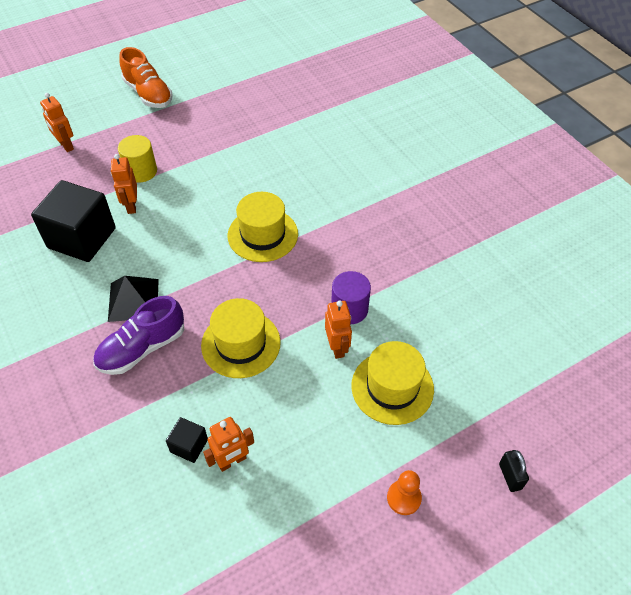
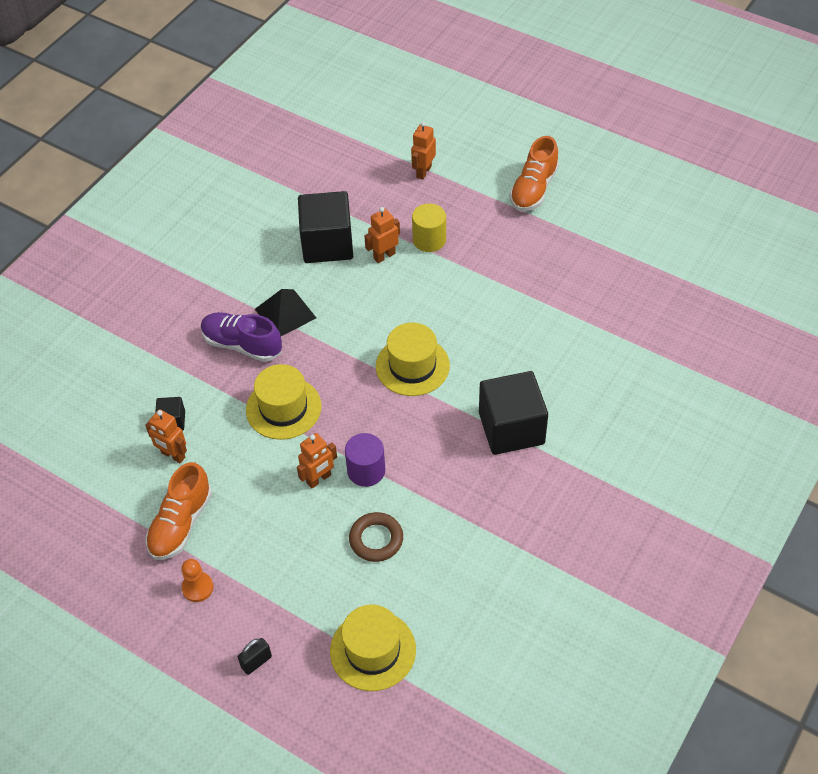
camera: 65 degrees right, 0 degrees up
(320, 485) = (181, 524): none -> orange shoe
(367, 201) = (511, 428): none -> black cube
(392, 387) = (300, 538): yellow hat -> yellow hat (373, 650)
(424, 330) = (376, 539): none -> brown ring

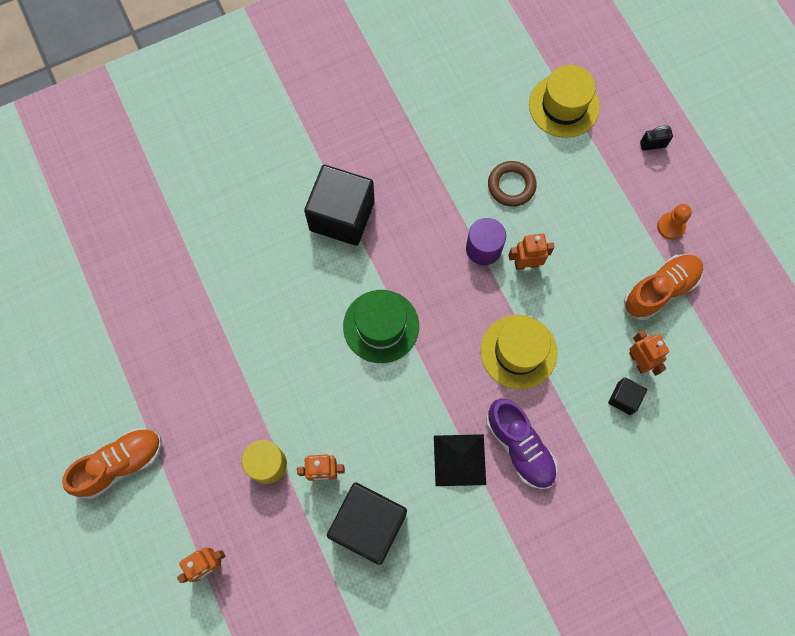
camera: 150 degrees left, 20 degrees up
(412, 366) = (381, 326): yellow hat -> green hat

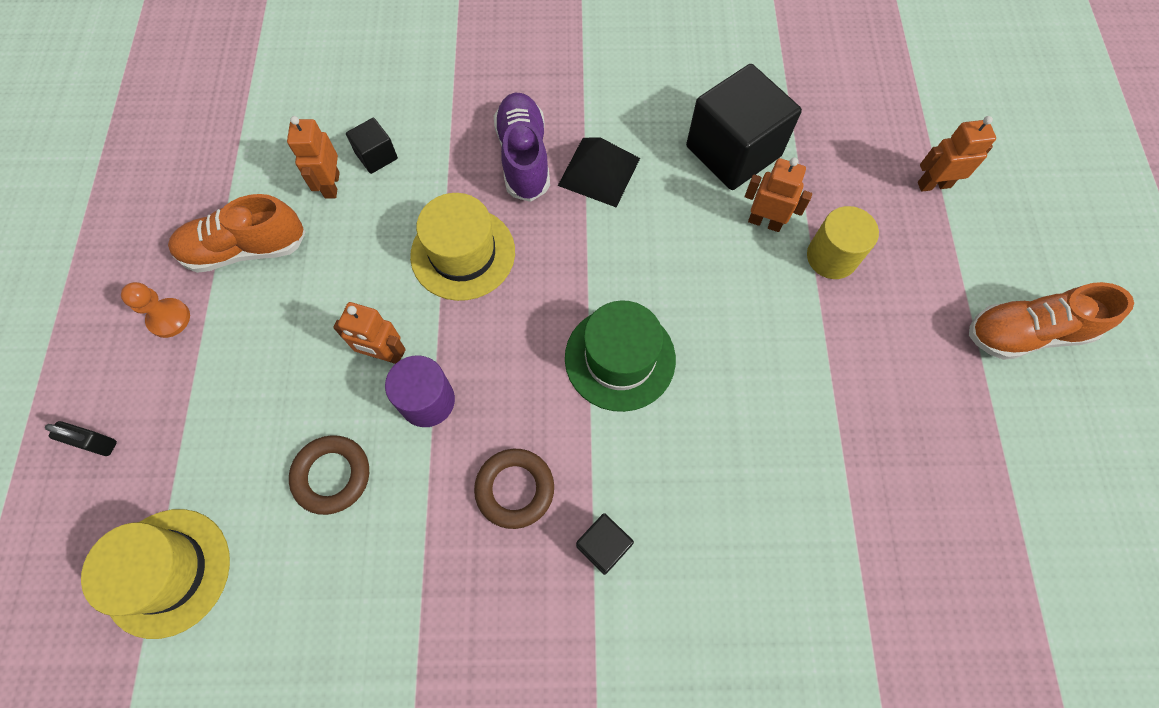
camera: 155 degrees left, 5 degrees down
(342, 216) = (603, 546): black cube -> black cube, size x0.46
(405, 223) = (515, 489): none -> brown ring

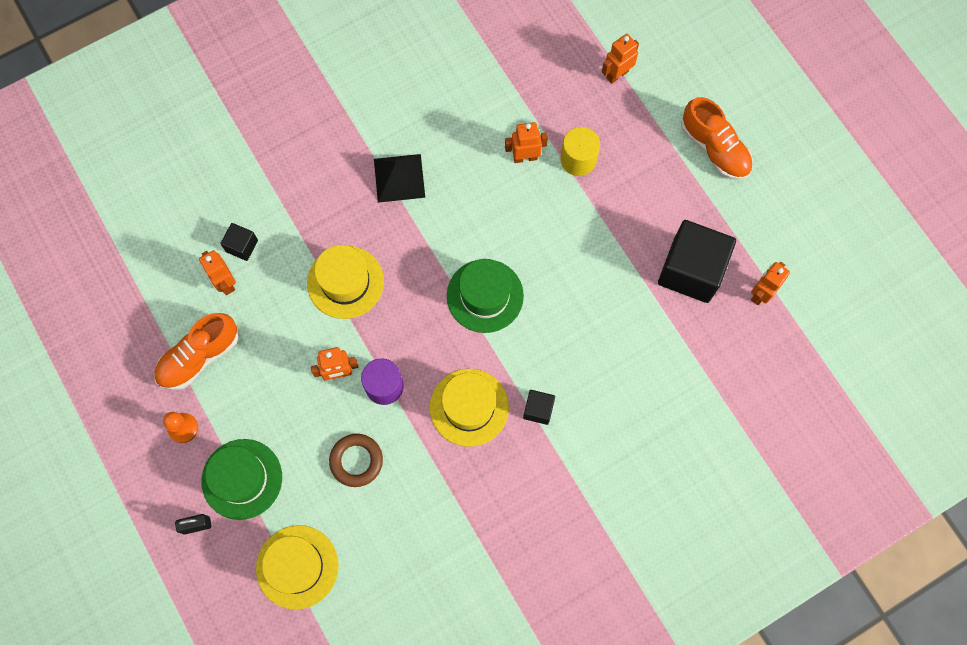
camera: 30 degrees left, 5 degrees up
(187, 417) = (242, 479): none -> green hat
(515, 489) = (469, 407): brown ring -> yellow hat
(524, 157) = (343, 194): purple shoe -> none
(733, 151) = (478, 117): black cube -> black cube (691, 270)
(1008, 562) = (760, 293): none -> orange robot
(1025, 333) = (714, 149): orange shoe -> orange shoe turned 90 degrees counterclockwise

